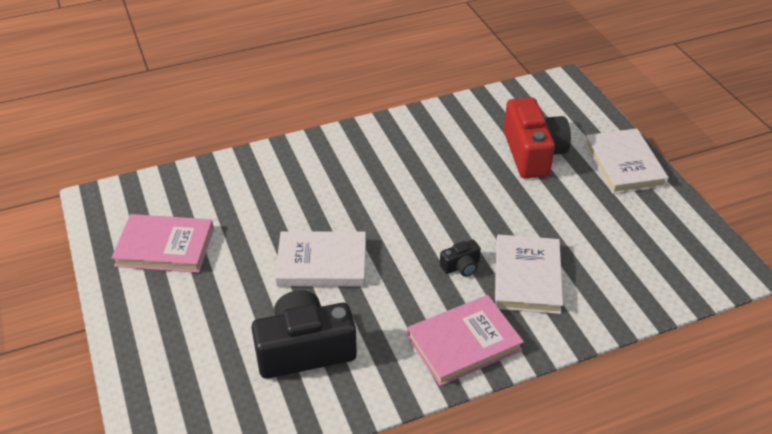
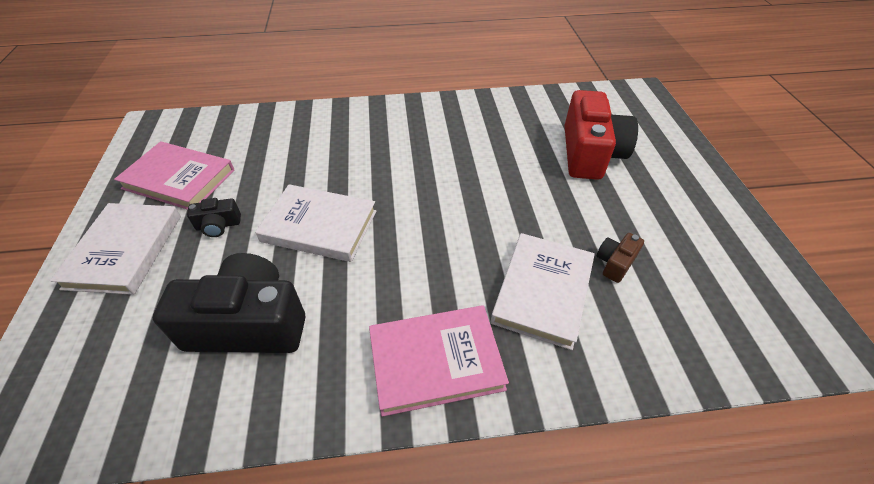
camera: 15 degrees right, 5 degrees up
(461, 266) = (468, 261): black camera -> black camera (218, 225)
(576, 244) = (615, 263): none -> brown camera
(624, 164) = (692, 182): white book -> white book (124, 251)

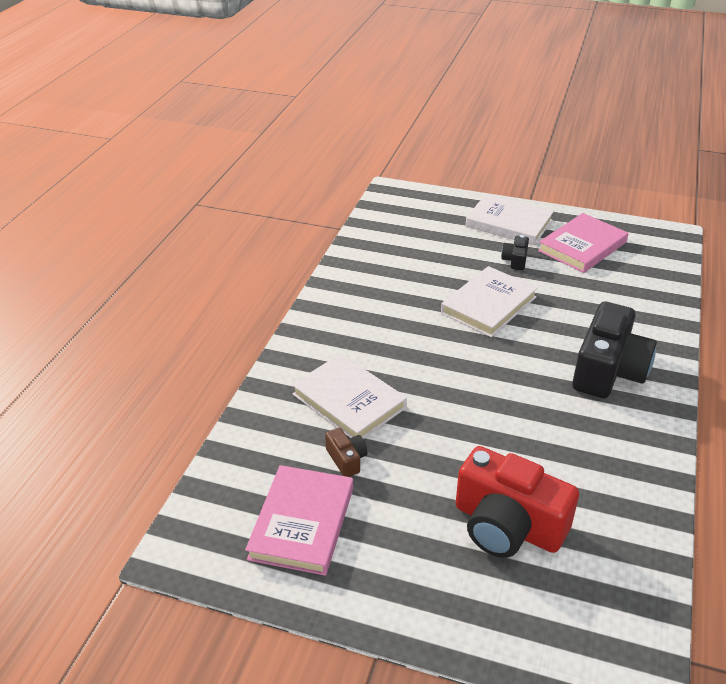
camera: 115 degrees right, 10 degrees down
(248, 323) = (413, 264): black camera -> black camera (608, 370)
(436, 361) = (332, 330): pink book -> pink book (302, 523)

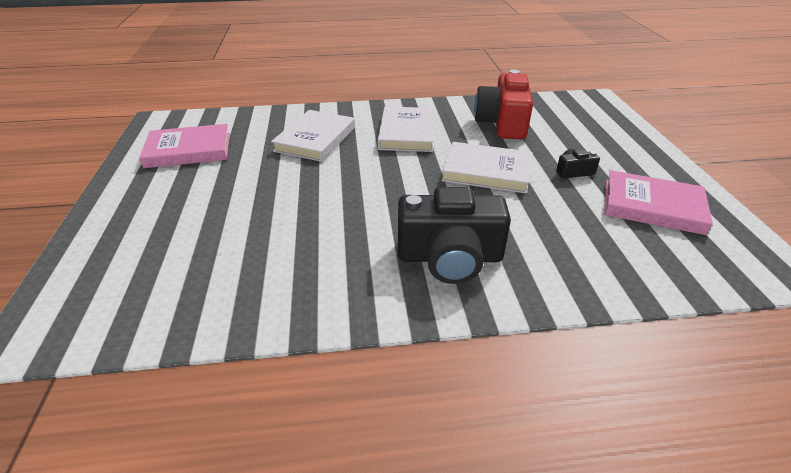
camera: 65 degrees right, 0 degrees up
(346, 459) = (254, 151): brown camera -> none
(507, 525) = (206, 233): red camera -> red camera (502, 123)
(509, 223) = (630, 157): white book -> white book (407, 133)

